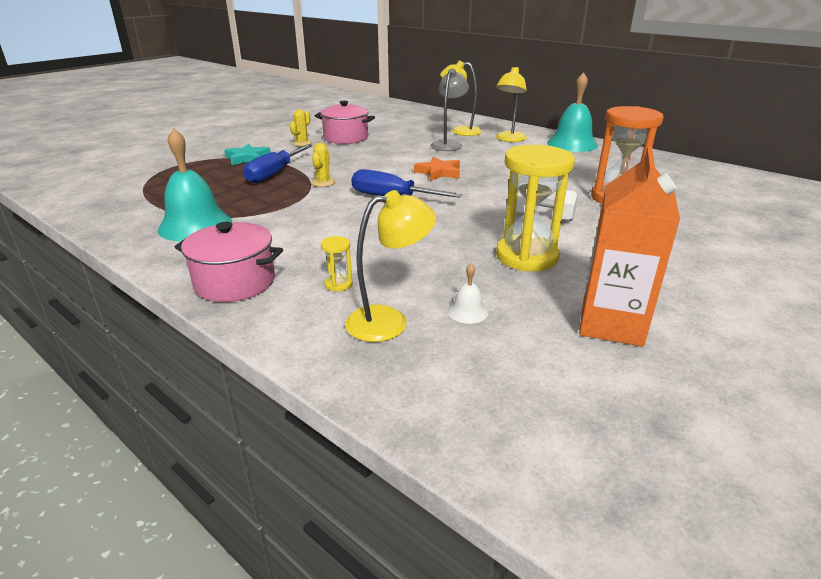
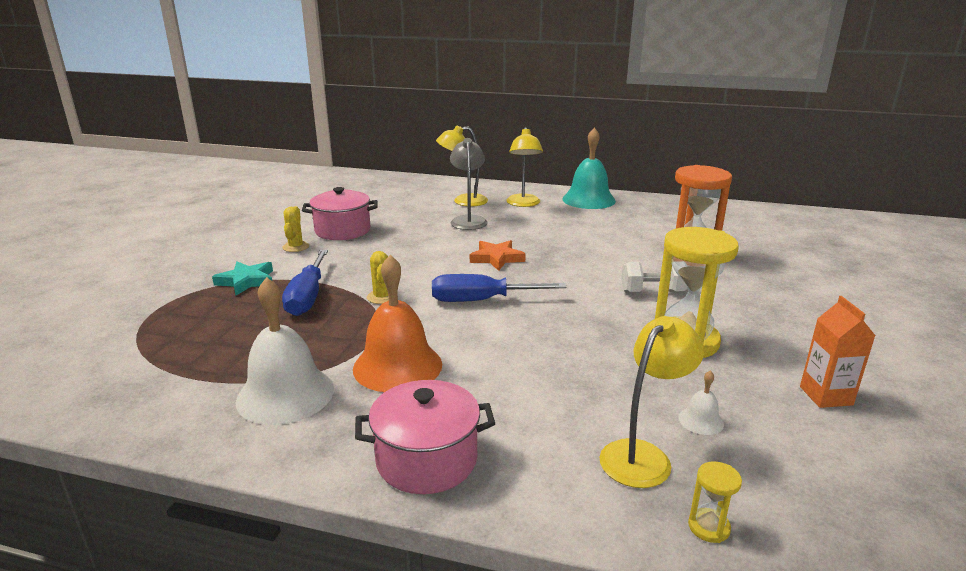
camera: 25 degrees left, 5 degrees down
(195, 225) = (285, 394): turquoise bell -> white bell
(283, 225) = (397, 366): none -> orange bell
(338, 284) = (545, 427): yellow hourglass -> yellow hourglass (708, 527)
(611, 324) = (826, 396): orange carton -> orange carton, size x0.61

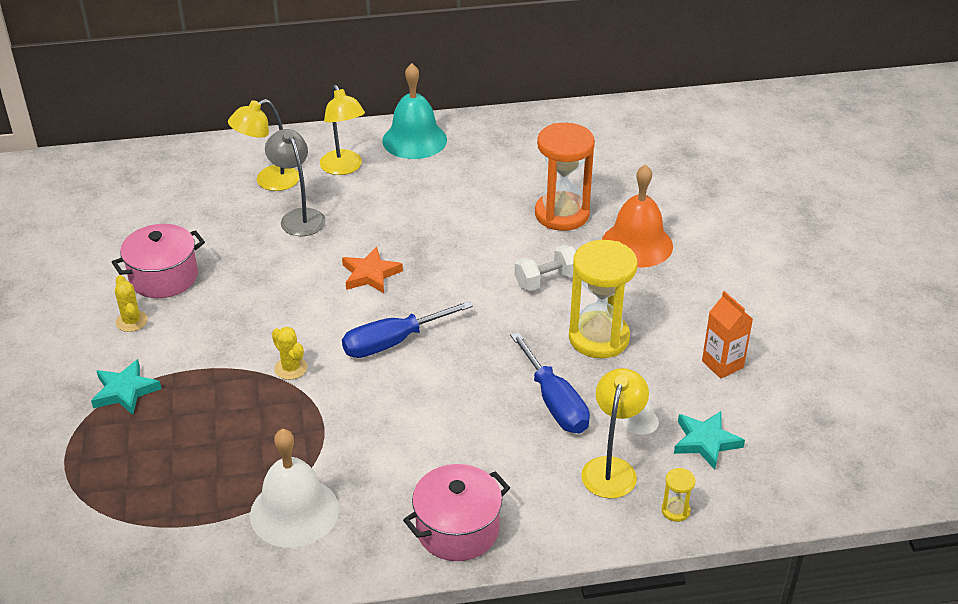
camera: 25 degrees left, 15 degrees up
(307, 297) = (213, 392): blue screwdriver -> blue screwdriver (554, 402)
(397, 366) = (369, 448): orange bell -> orange bell (637, 244)
(779, 463) = (705, 442): none -> turquoise star

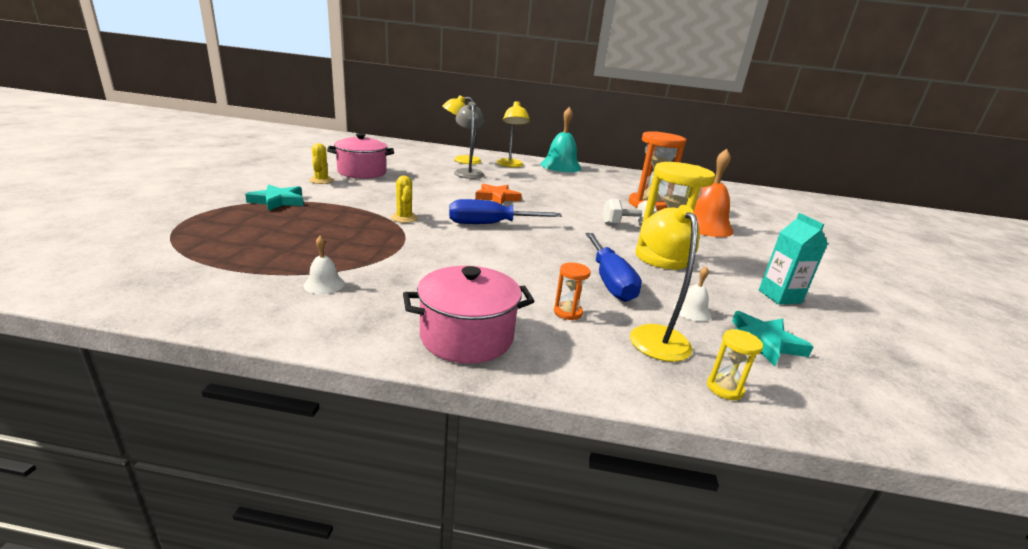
camera: 15 degrees right, 15 degrees down
(294, 512) = (324, 284): white bell -> white bell, size x0.44
(529, 466) = (568, 312): none -> orange hourglass
(611, 468) = (654, 335): yellow lamp -> yellow lamp turned 45 degrees counterclockwise
(722, 364) = (779, 296): orange carton -> turquoise carton

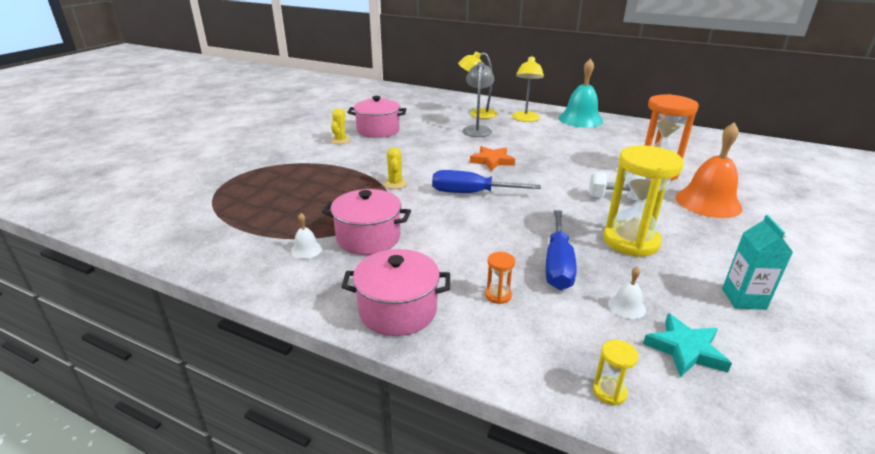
camera: 20 degrees right, 5 degrees up
(278, 201) = (298, 163): turquoise star -> none
(397, 268) = (368, 238): none -> pink pot
(654, 335) = (570, 328): yellow lamp -> none

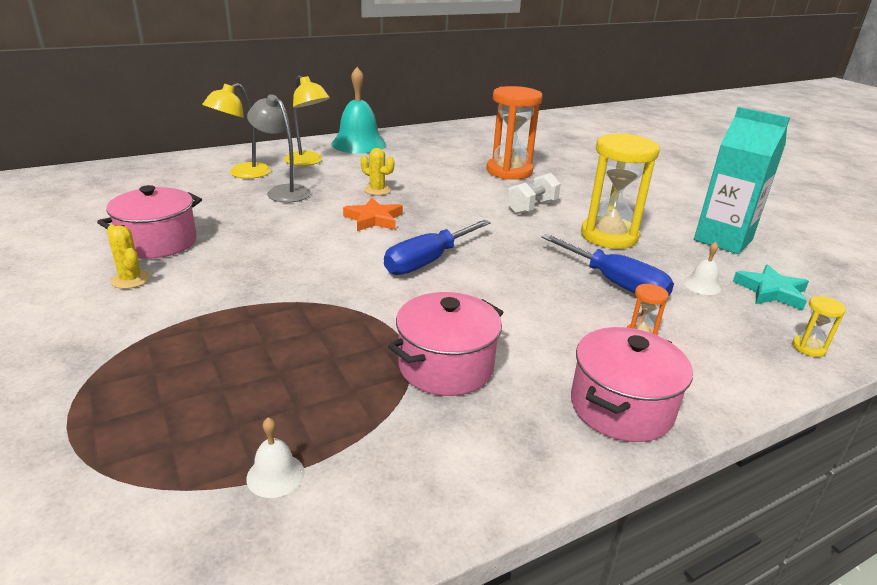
camera: 55 degrees left, 0 degrees up
(306, 249) = (418, 428): white bell -> white bell (275, 475)
(395, 184) = (335, 294): yellow cactus -> yellow cactus (377, 190)
(708, 202) = (582, 181): orange bell -> none
(743, 299) = (723, 240): turquoise carton -> turquoise carton, size x1.64

